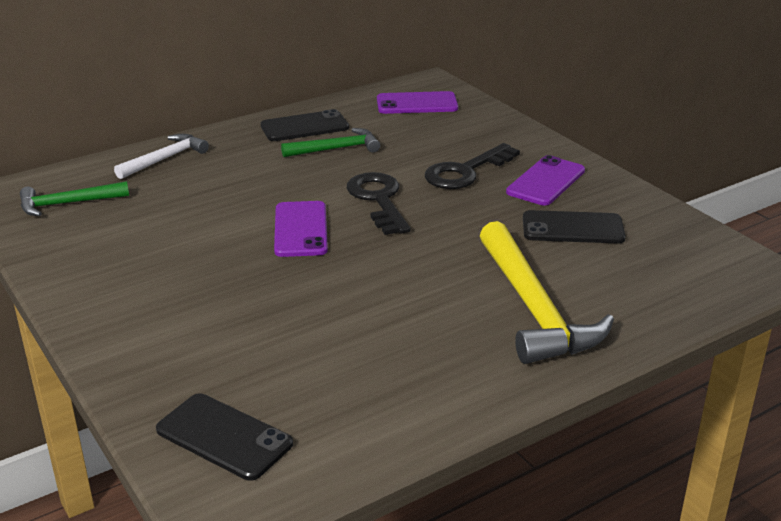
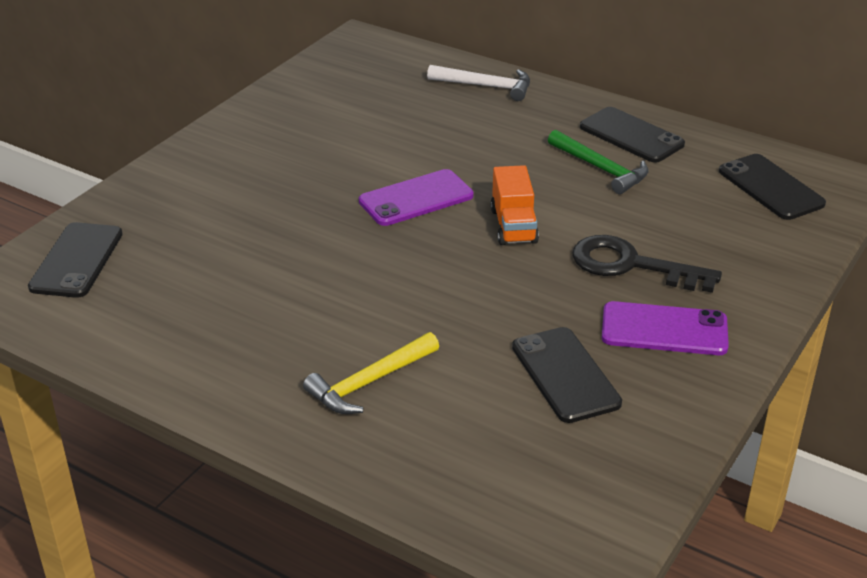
camera: 65 degrees right, 5 degrees up
(67, 204) = (366, 72): green hammer -> none
(378, 200) = (513, 226): black key -> orange truck
(417, 104) = (770, 187): purple phone -> black phone
(533, 308) = (369, 382): yellow hammer -> yellow hammer, size x0.57

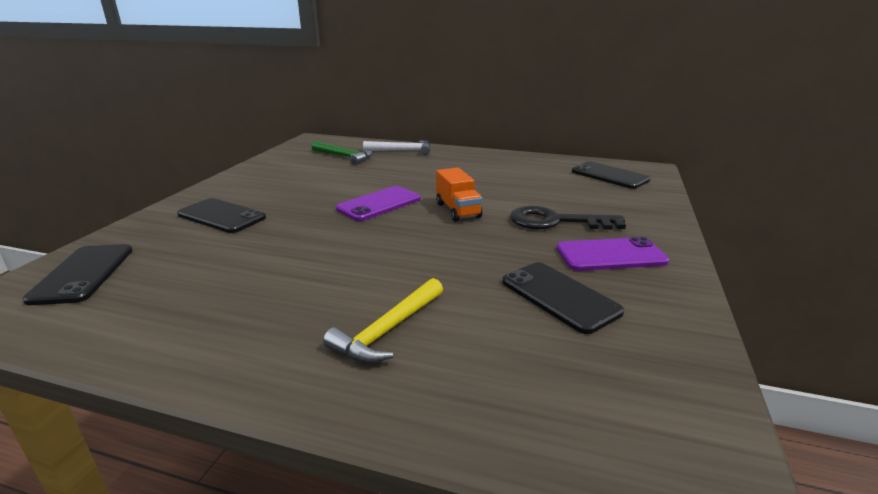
camera: 15 degrees left, 10 degrees down
(601, 169) = (498, 178): green hammer -> green hammer (344, 157)
(631, 135) = (506, 162): black phone -> black phone (221, 216)

